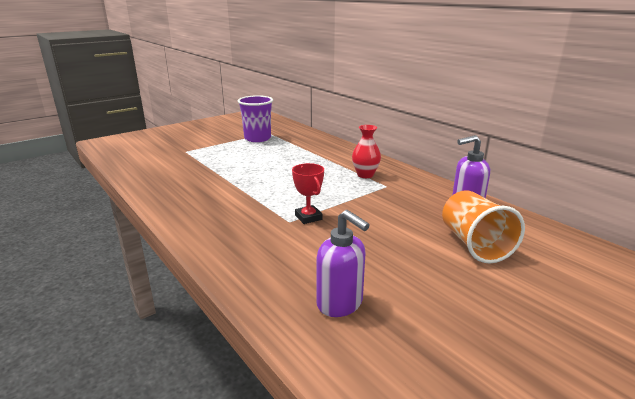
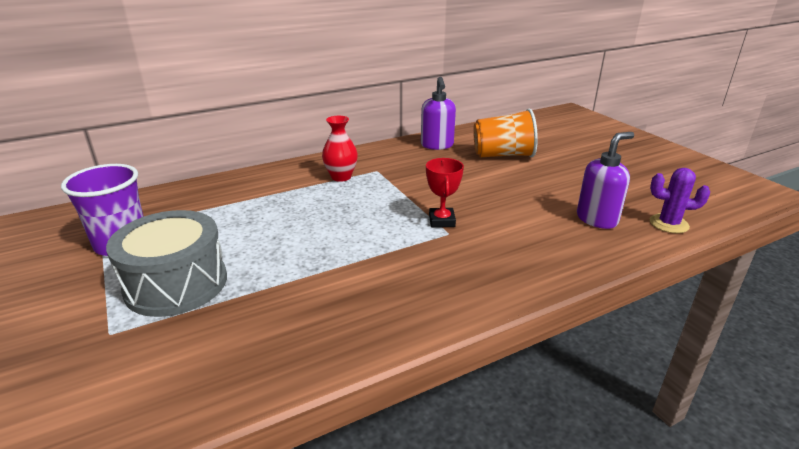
camera: 80 degrees left, 5 degrees up
(222, 155) = (176, 284): none -> grey drum
(308, 217) = (442, 221): red trophy -> red trophy turned 75 degrees counterclockwise
(349, 367) = (668, 224): none -> purple cactus

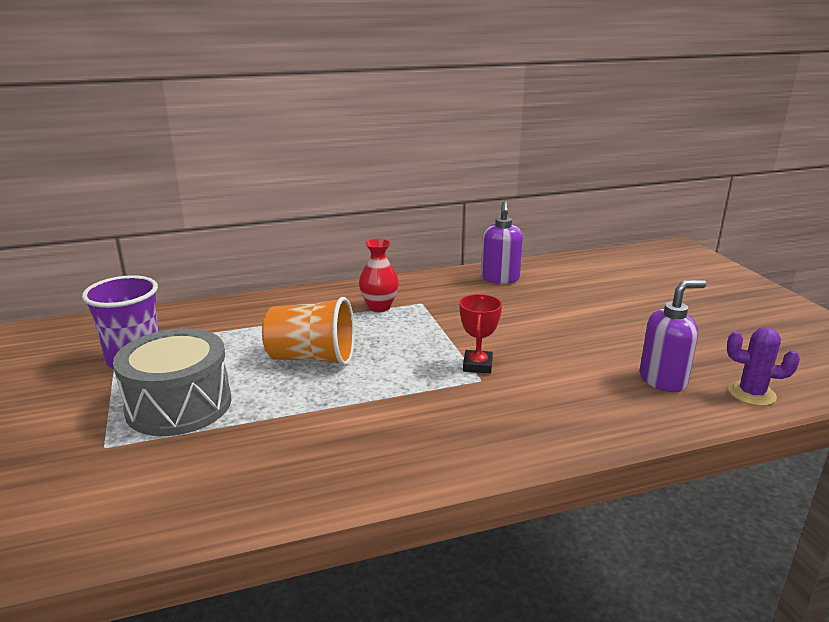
camera: 10 degrees right, 5 degrees down
(503, 155) = (575, 296): orange cup -> orange cup (312, 358)

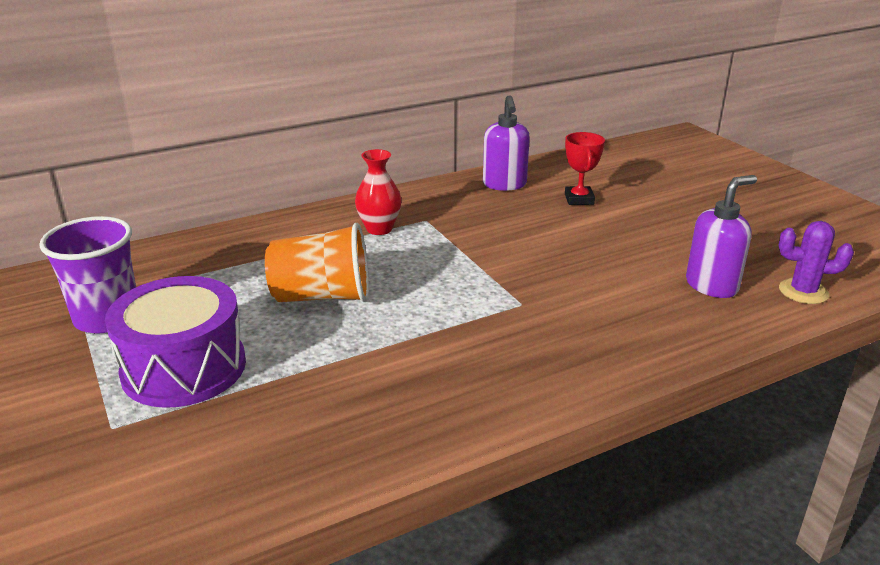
camera: 10 degrees left, 5 degrees up
(179, 405) = (184, 368): grey drum -> purple drum
(477, 365) = (512, 288): red trophy -> red trophy (579, 199)

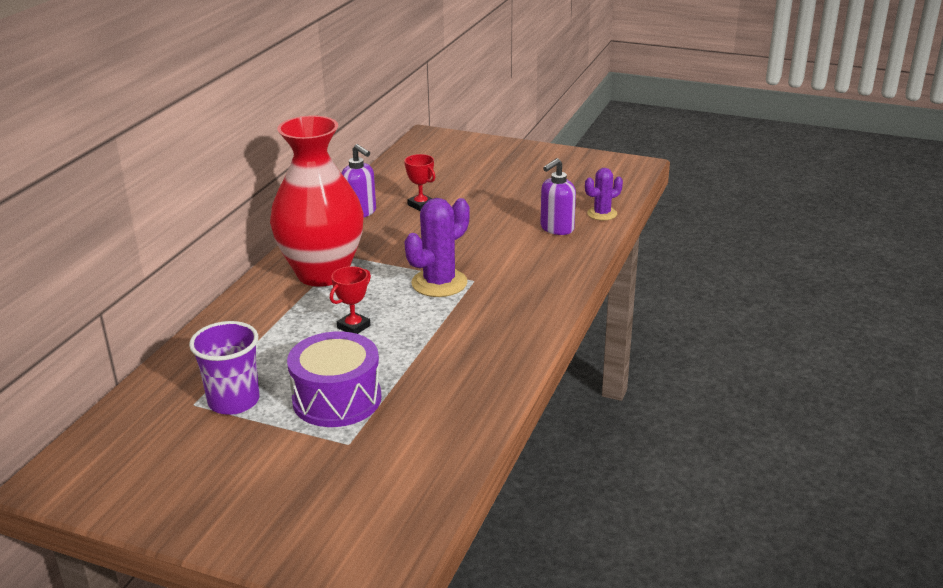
camera: 40 degrees left, 0 degrees up
(322, 296) = (353, 327): orange cup -> red trophy
(379, 229) = (322, 273): red vase -> red vase, size x2.47
(478, 289) = (439, 283): none -> purple cactus
(712, 286) = (556, 228): purple soap dispenser -> purple soap dispenser turned 150 degrees counterclockwise

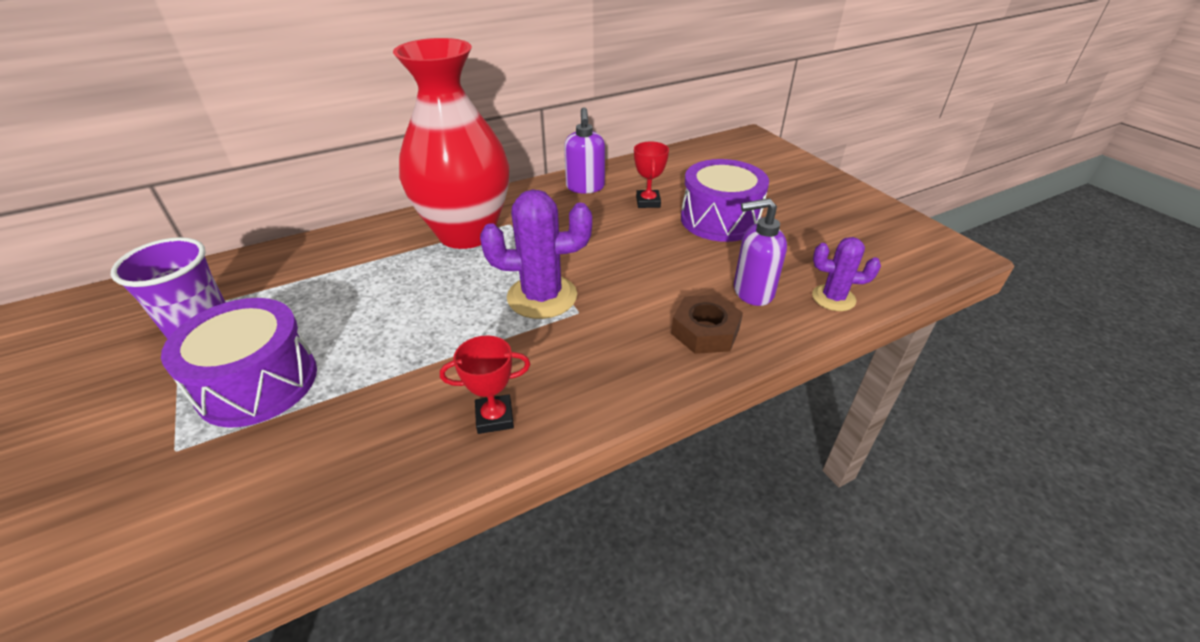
camera: 40 degrees right, 10 degrees up
(353, 327) = (401, 304): red trophy -> red trophy (494, 417)
(484, 197) = (720, 220): none -> purple drum
(557, 258) = (705, 331): none -> brown nut

